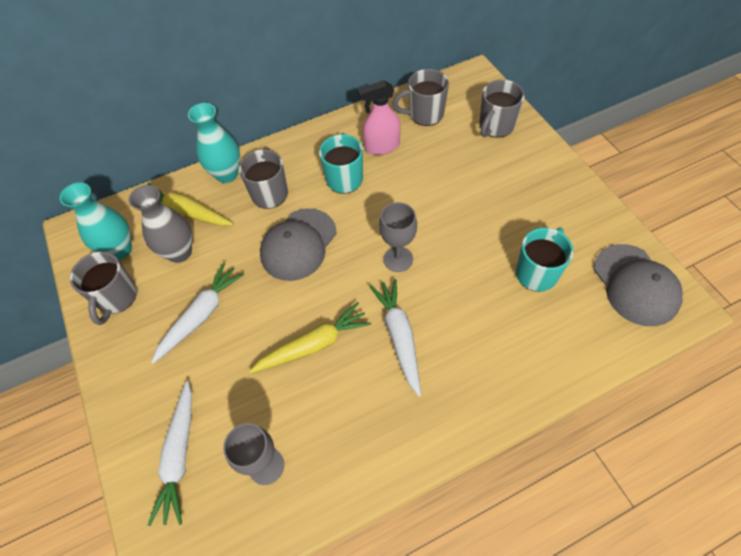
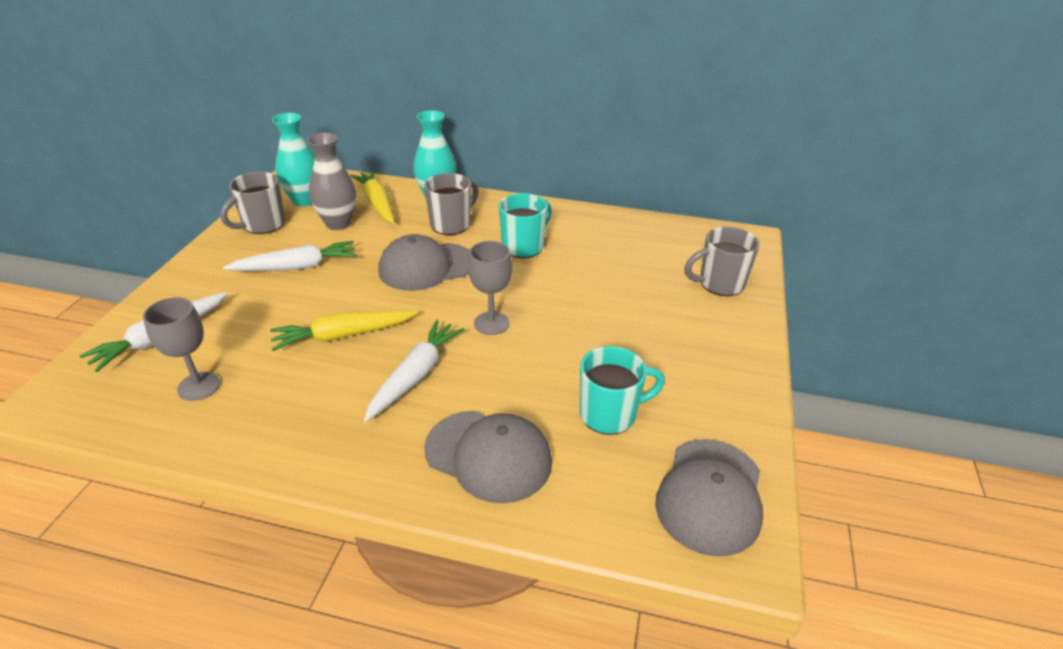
camera: 35 degrees right, 20 degrees down
(313, 345) = (343, 335): yellow carrot -> yellow carrot turned 150 degrees clockwise
(382, 146) = (586, 243): pink spray bottle -> none
(424, 114) = (658, 241): grey mug -> none
(506, 355) = (488, 455): none -> grey cap

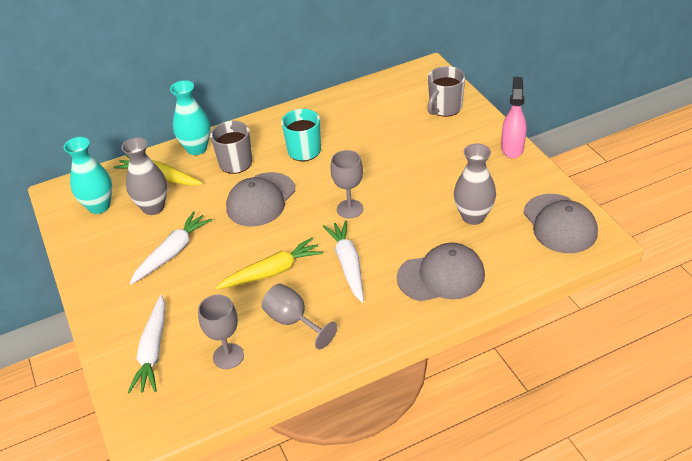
camera: 35 degrees left, 5 degrees up
(263, 225) = (97, 241): grey mug -> none
(292, 395) = (293, 321): none -> grey goblet
(343, 335) = (272, 272): yellow carrot -> yellow carrot turned 150 degrees counterclockwise
(610, 414) = (473, 216): turquoise mug -> grey vase
(752, 368) = (512, 148): none -> pink spray bottle

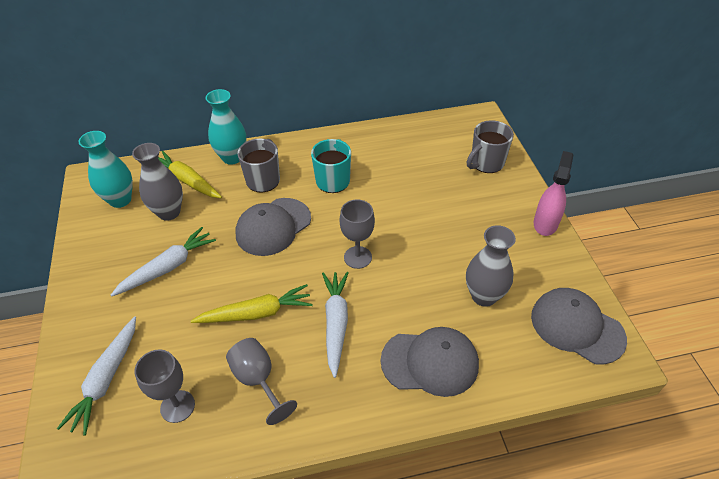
camera: 10 degrees right, 5 degrees up
(559, 224) = (577, 327): grey cap -> grey cap turned 135 degrees clockwise

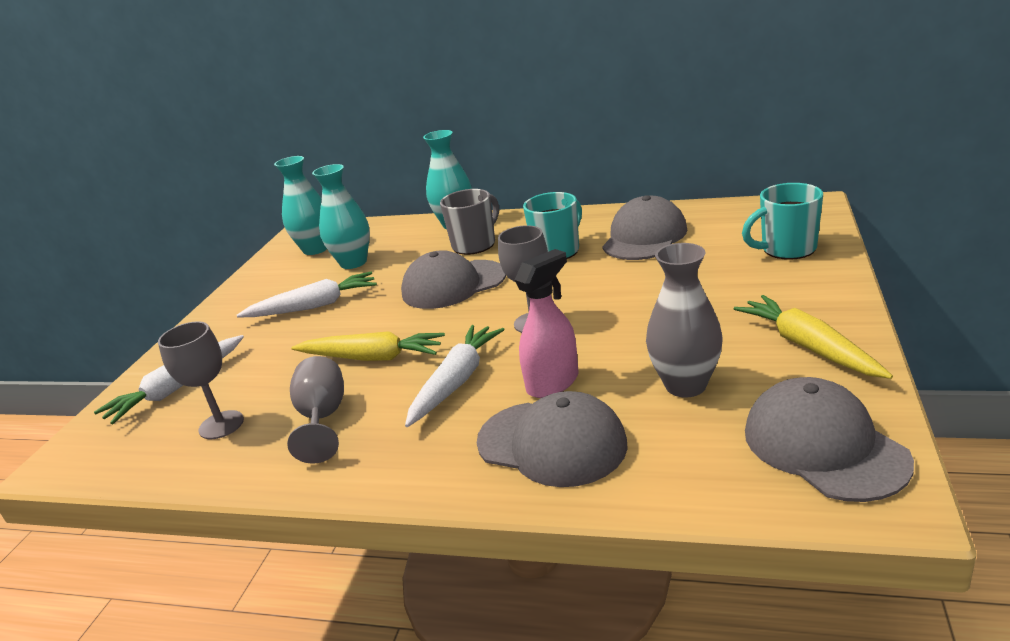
camera: 30 degrees right, 20 degrees down
(169, 212) = (353, 262): grey vase -> turquoise vase
(187, 181) = (392, 240): yellow carrot -> yellow carrot (808, 346)
(388, 159) = (644, 237): none -> grey cap
(486, 163) = (787, 249): grey mug -> turquoise mug
(545, 223) = (844, 319): pink spray bottle -> pink spray bottle (553, 382)

